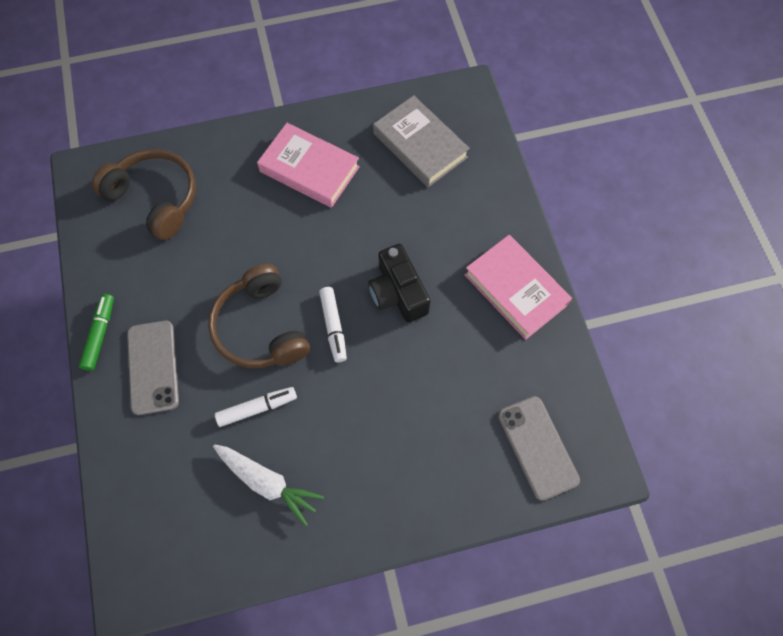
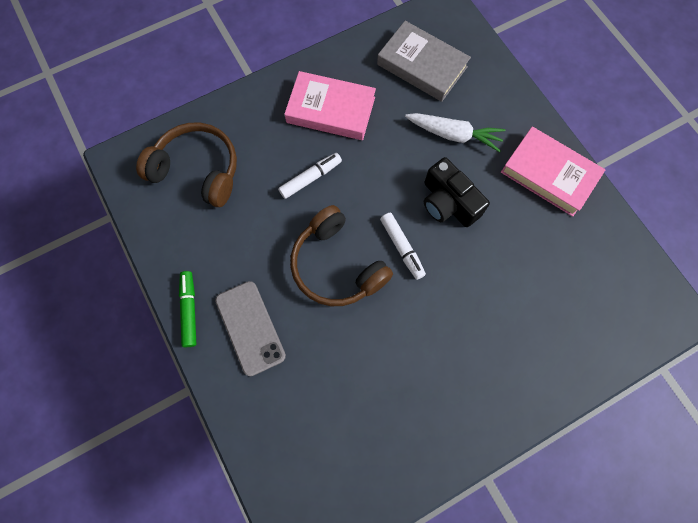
camera: 15 degrees left, 5 degrees up
(257, 408) = (359, 340): white marker -> white marker (310, 178)
(267, 483) = (392, 406): white carrot -> white carrot (453, 135)
(537, 447) = (615, 309): grey phone -> none

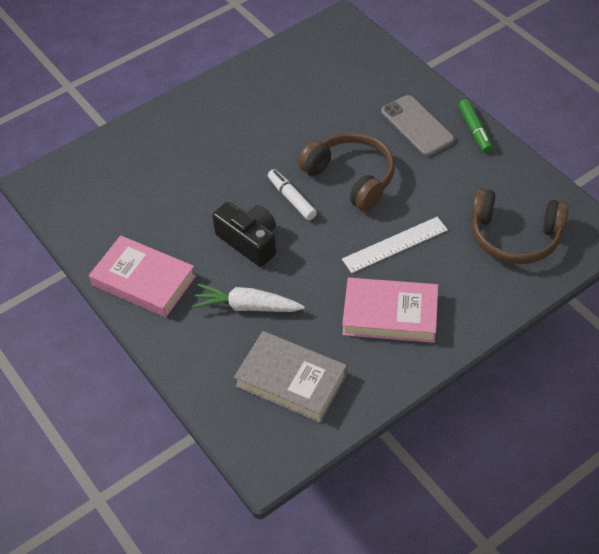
camera: 175 degrees right, 20 degrees down
(310, 178) = (395, 244): white marker -> white ruler

